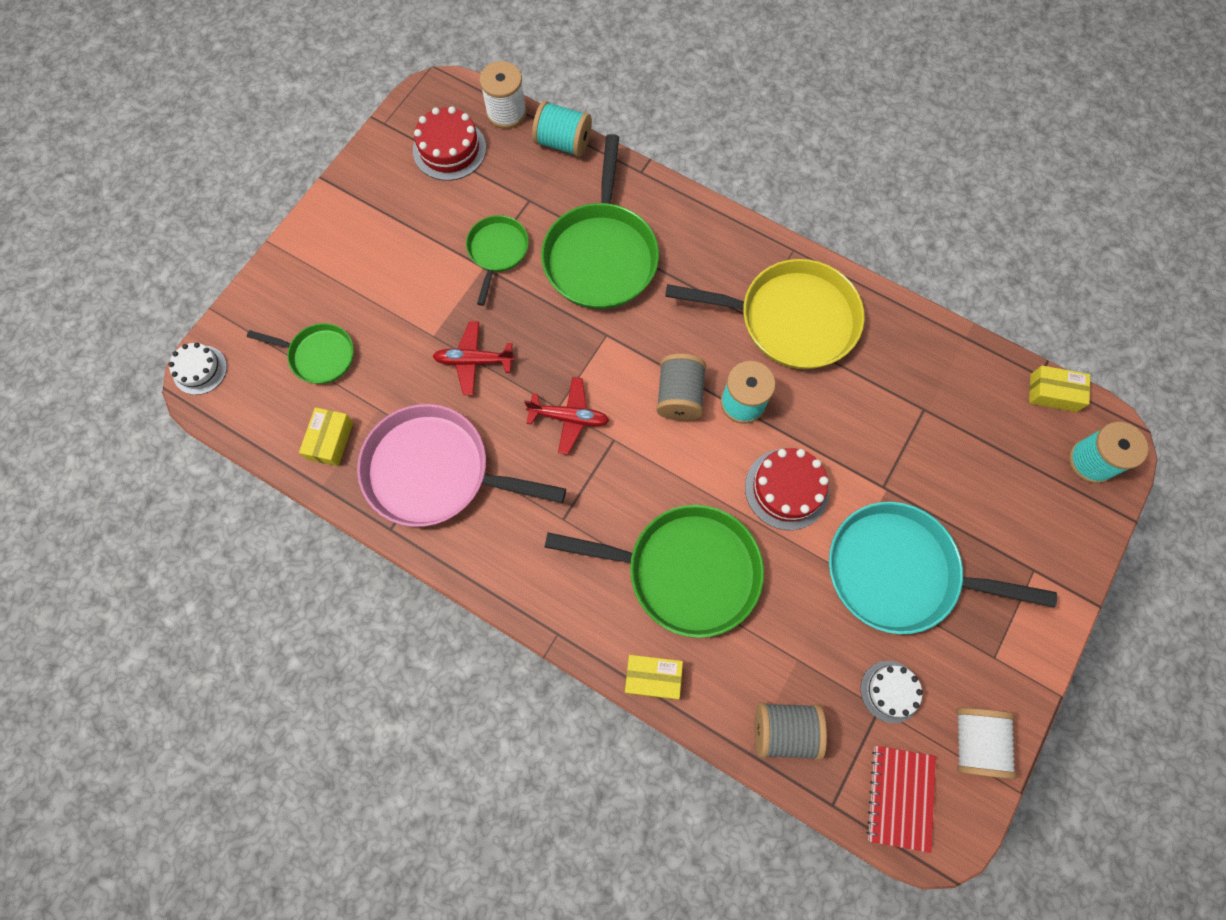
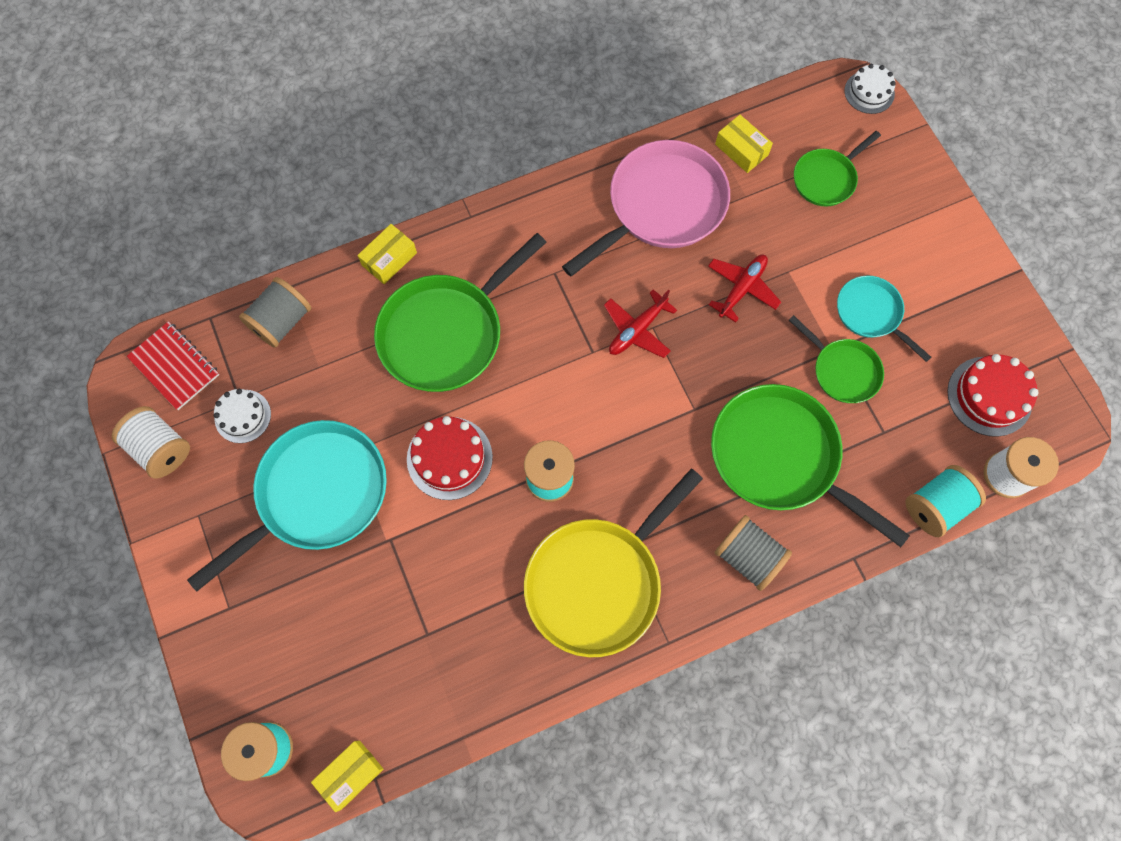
camera: 125 degrees right, 0 degrees up
(432, 257) = (871, 313): none -> turquoise pan
(679, 396) = (593, 430): grey spool -> grey spool (748, 556)

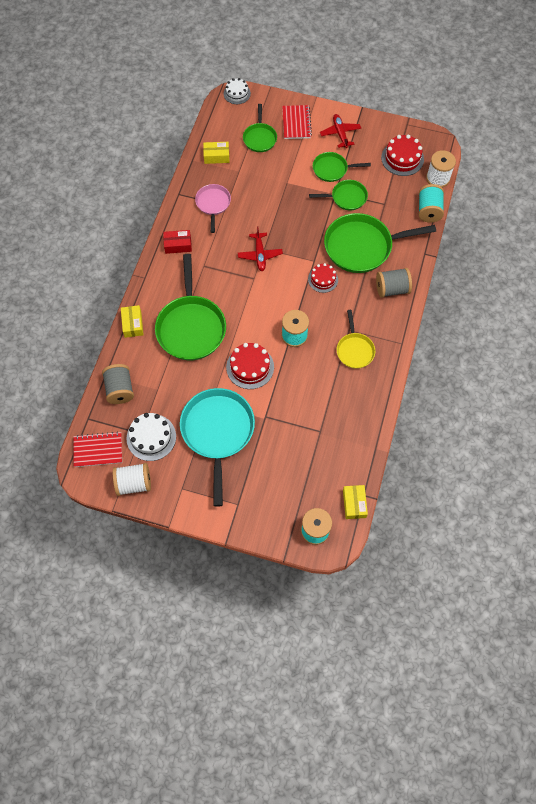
camera: 50 degrees left, 5 degrees down
(243, 416) = (151, 437): white cake -> white cake, size x1.51
(557, 215) = (178, 245): none -> red box
(598, 581) = (354, 350): yellow pan -> yellow pan, size x0.54
(661, 207) = (213, 204): pink pan -> pink pan, size x0.54
(675, 445) = (323, 279): none -> red cake
(741, 288) = (278, 204): red plane -> red plane (340, 133)
(871, 313) = (332, 169): turquoise pan -> green pan
(899, 205) = (296, 123): none -> red notebook

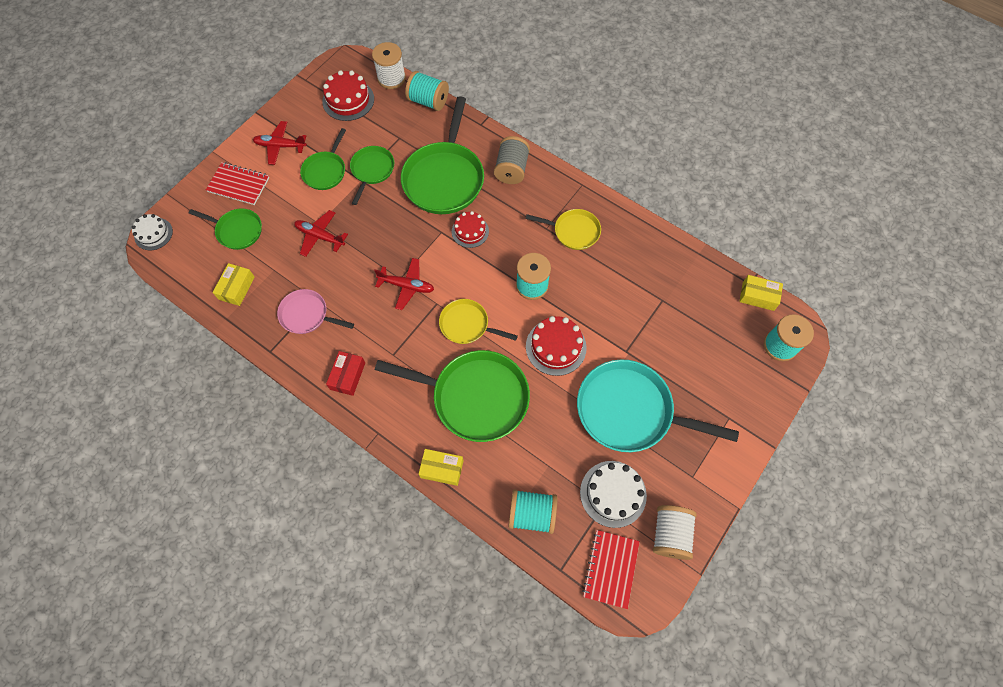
camera: 70 degrees left, 0 degrees up
(120, 389) = (532, 514): grey spool -> turquoise spool
(244, 303) = (467, 325): none -> yellow pan
(276, 187) = (320, 236): none -> red plane

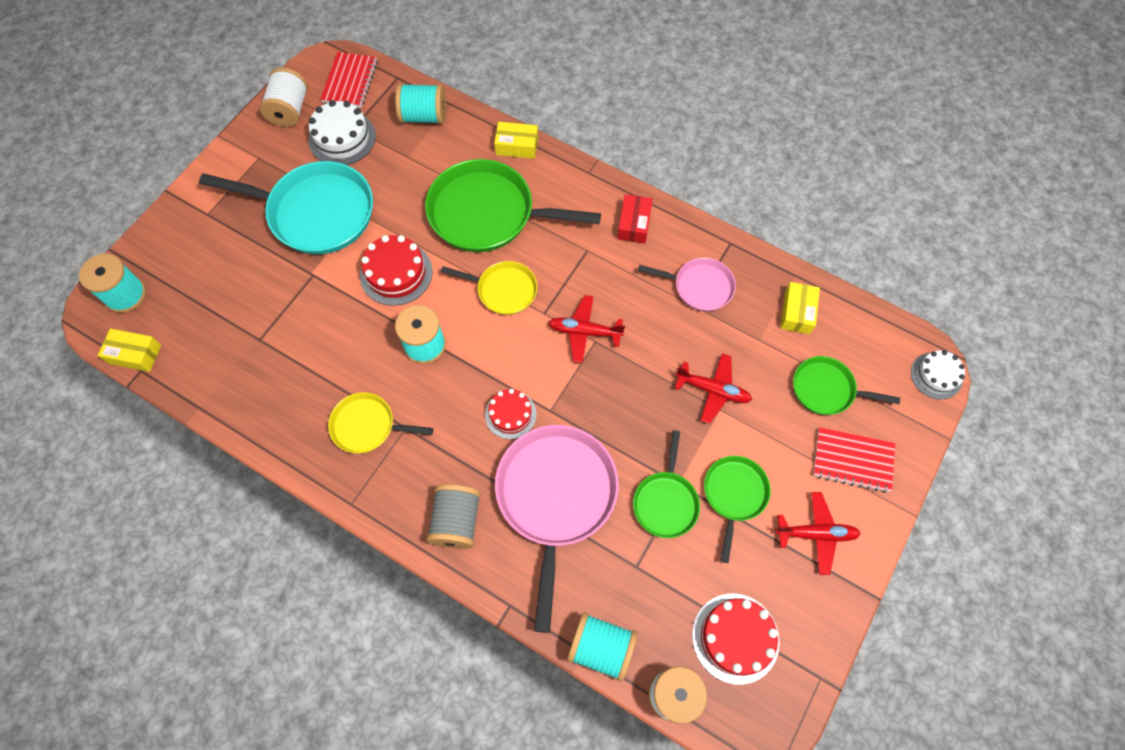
camera: 175 degrees right, 0 degrees up
(444, 178) = (556, 497): green pan -> pink pan

